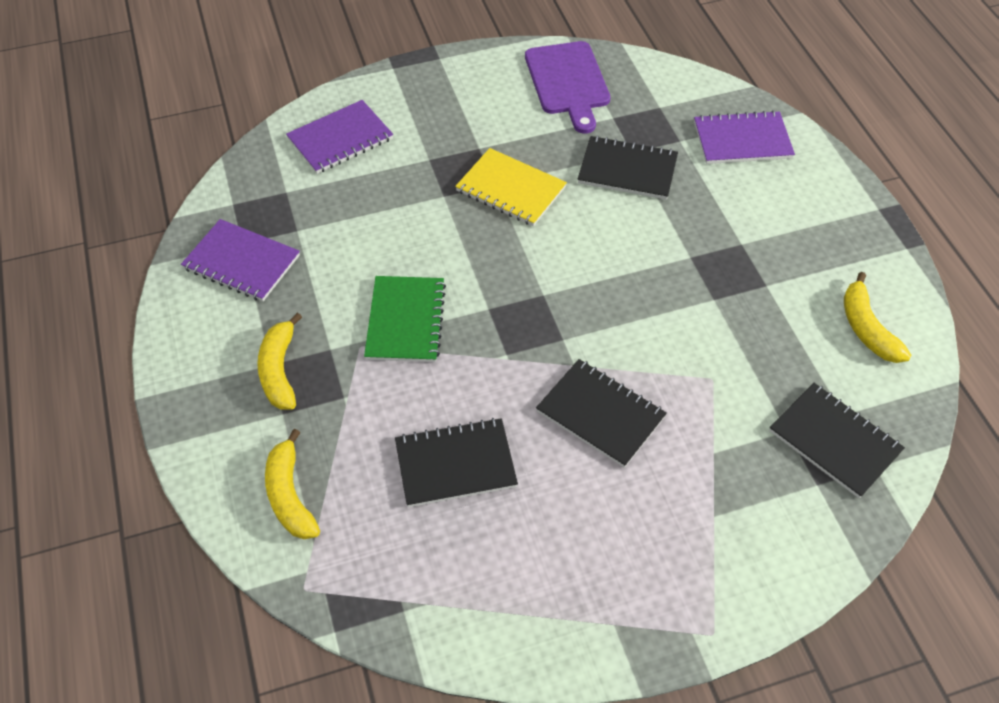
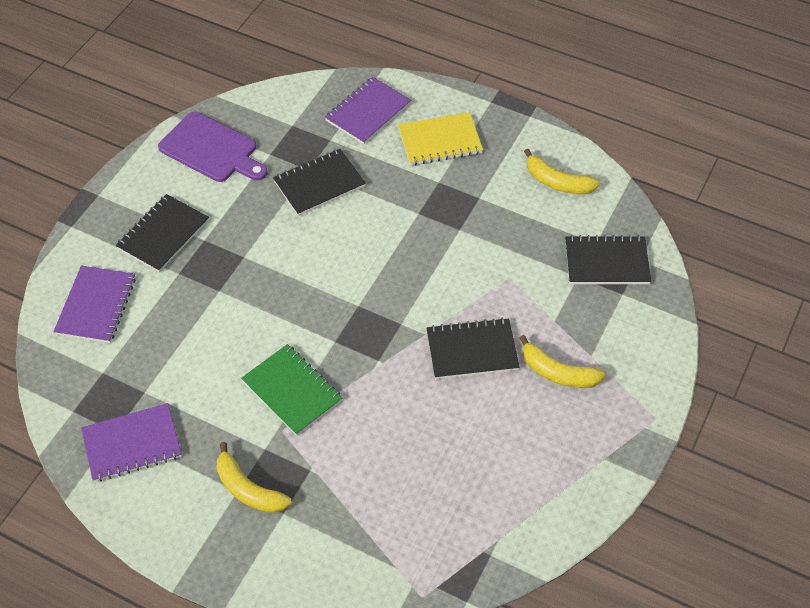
camera: 45 degrees left, 0 degrees up
(290, 495) = (349, 555): yellow banana -> yellow banana (558, 373)
(455, 464) = (424, 450): black notebook -> black notebook (163, 234)
(510, 189) = (259, 252): yellow notebook -> yellow notebook (440, 141)

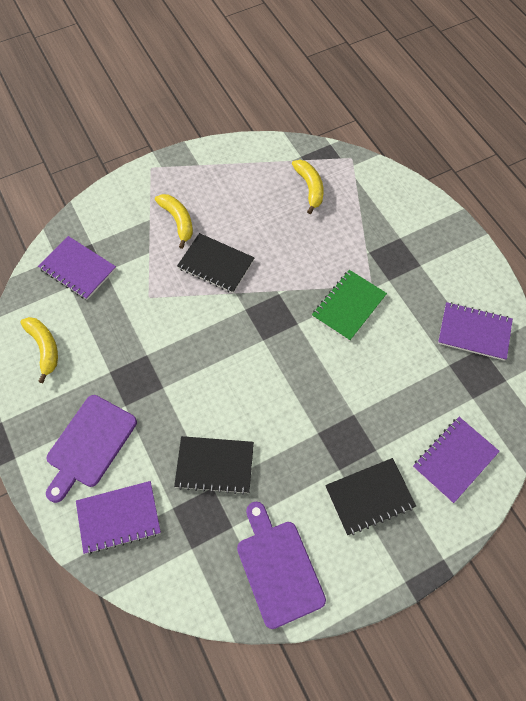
camera: 145 degrees left, 10 degrees up
(248, 489) = (413, 262): yellow banana -> yellow banana (310, 188)
(292, 391) = (348, 306): green notebook -> green notebook turned 45 degrees clockwise
(440, 141) = (89, 444): yellow notebook -> purple cutting board
(606, 262) = (78, 269): black notebook -> purple notebook

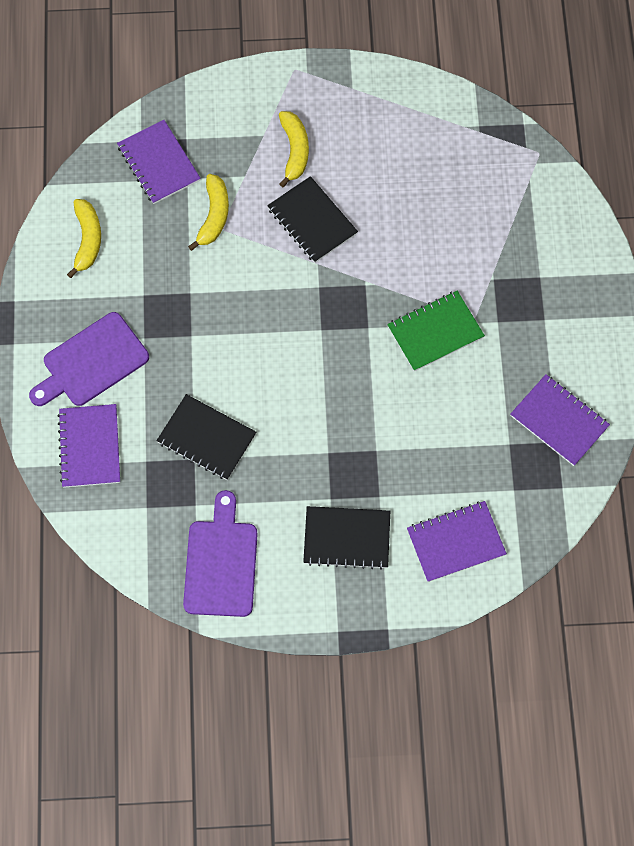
camera: 25 degrees right, 5 degrees up
(119, 517) = (90, 447): purple notebook -> purple notebook turned 75 degrees clockwise
(310, 188) = (467, 171): yellow banana -> yellow banana (214, 216)

